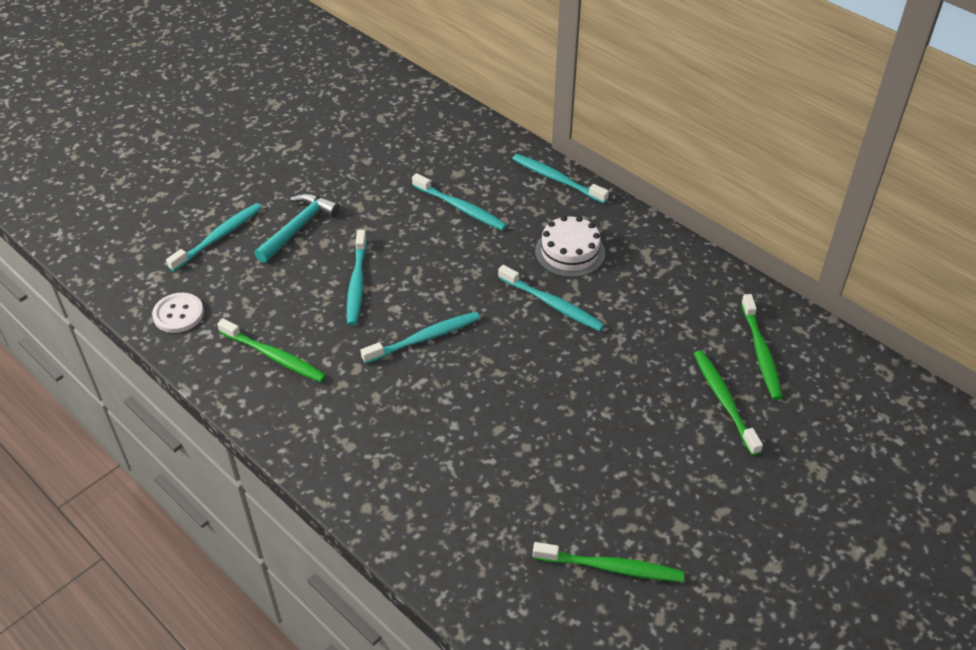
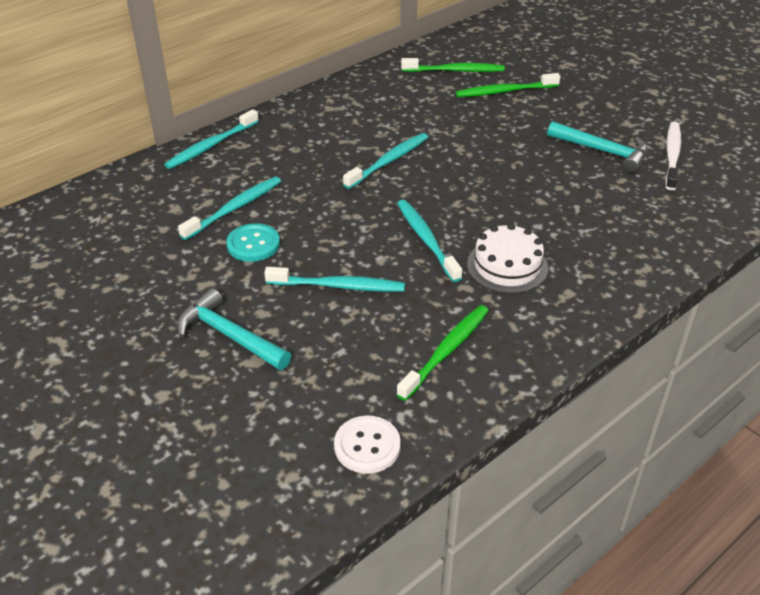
camera: 85 degrees left, 5 degrees down
(219, 237) = (225, 413): turquoise toothbrush -> none
(410, 226) = (253, 244): none -> turquoise button
(570, 252) = (321, 146): white cake -> white cake (507, 266)
(606, 494) = (603, 151): none -> turquoise hammer
(611, 567) = (672, 155): green toothbrush -> white toothbrush

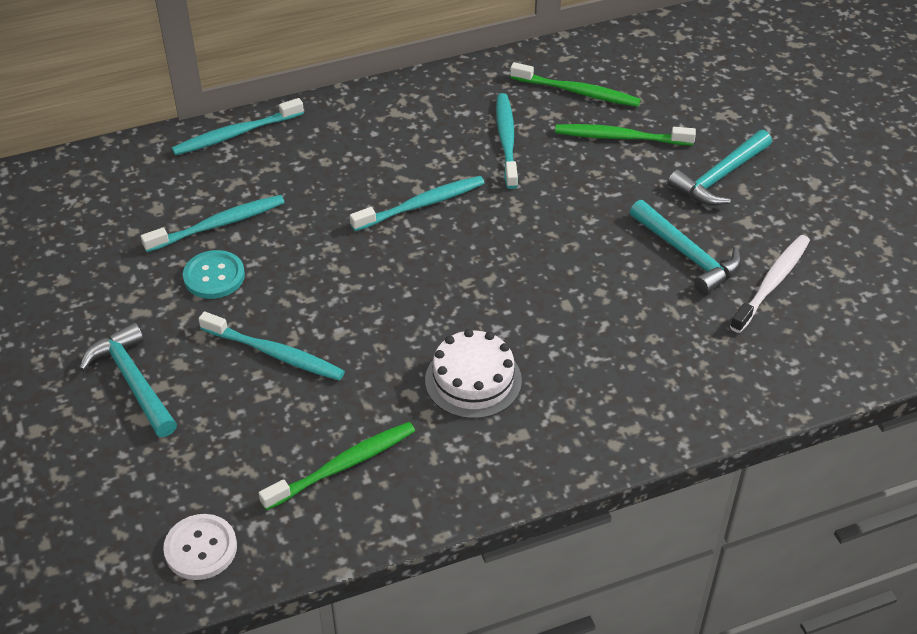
camera: 20 degrees right, 5 degrees up
(426, 239) = (403, 321): turquoise toothbrush -> turquoise toothbrush (506, 140)
(590, 101) = (719, 177): none -> turquoise hammer

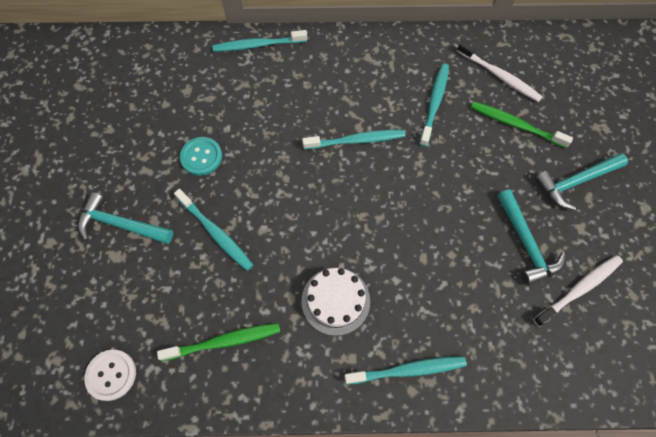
camera: 20 degrees right, 20 degrees up
(133, 381) = (121, 224): turquoise hammer -> turquoise hammer turned 60 degrees counterclockwise
(219, 224) = (220, 116): turquoise toothbrush -> turquoise toothbrush (408, 370)
(578, 92) = (500, 76): green toothbrush -> white toothbrush

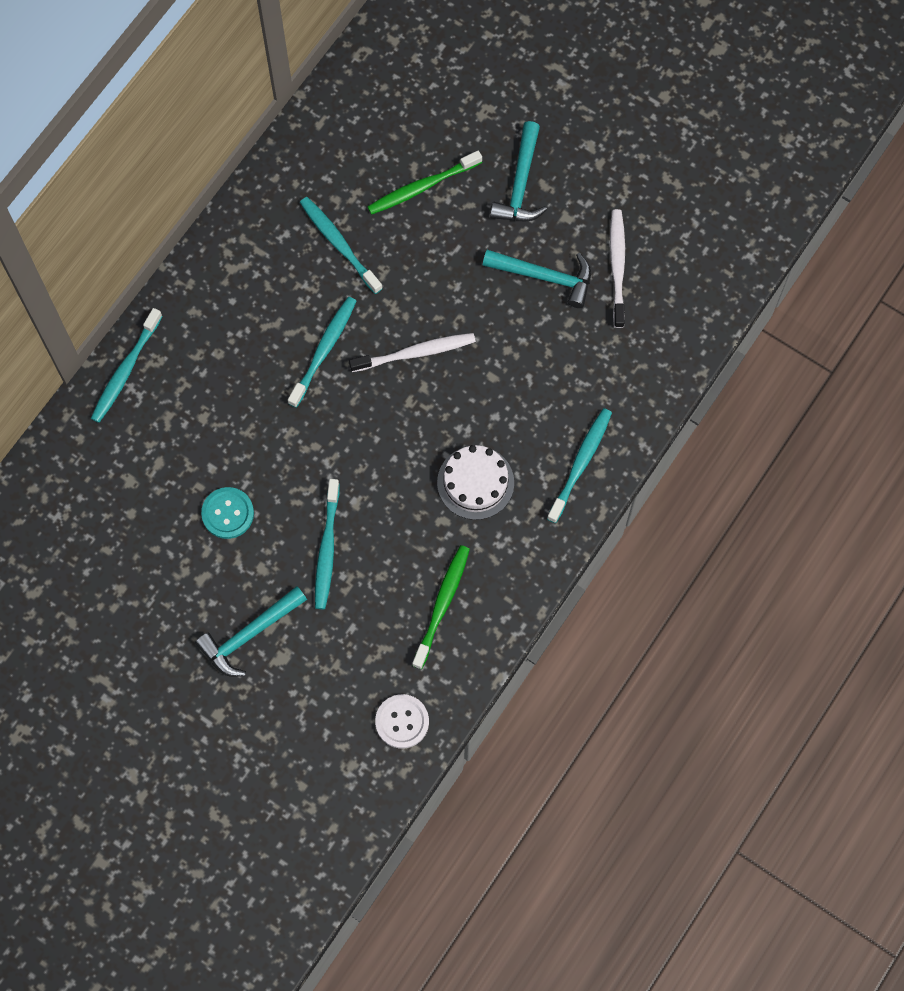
camera: 55 degrees left, 5 degrees up
(216, 233) = (327, 549): turquoise toothbrush -> turquoise toothbrush turned 105 degrees clockwise
(500, 76) = (357, 157): white toothbrush -> white toothbrush (416, 353)

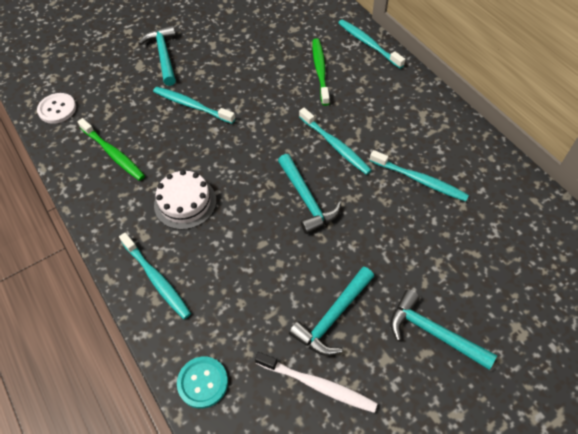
camera: 115 degrees right, 15 degrees down
(228, 513) = (246, 65): turquoise button -> turquoise button (202, 382)
(339, 244) = (420, 180): turquoise toothbrush -> turquoise toothbrush turned 45 degrees clockwise
(416, 353) = (307, 200): white toothbrush -> turquoise hammer
(422, 187) = (453, 253): green toothbrush -> green toothbrush (320, 71)

